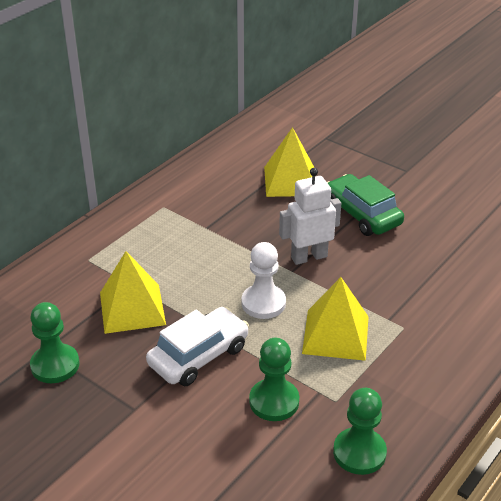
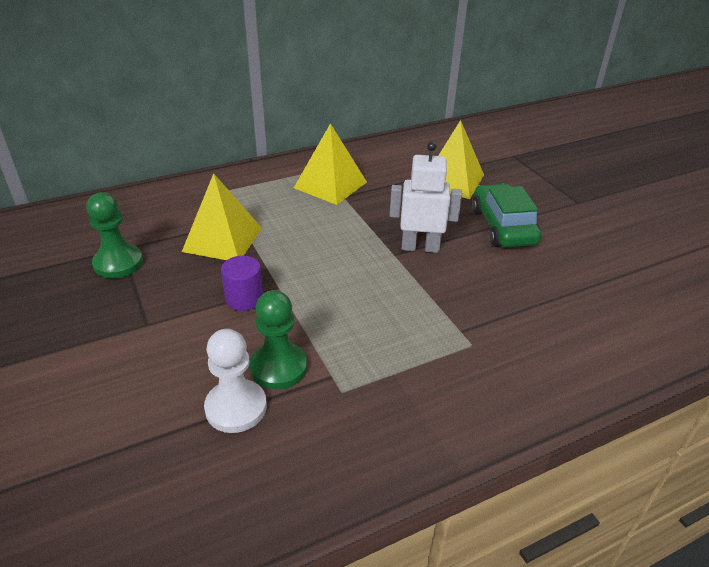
camera: 25 degrees right, 0 degrees up
(199, 356) = (244, 298): white car -> purple cylinder
(263, 303) = (343, 273): white pawn -> white pawn (236, 407)
(336, 334) = (393, 326): yellow pyramid -> yellow pyramid (330, 185)
(359, 452) = (325, 457): green pawn -> none

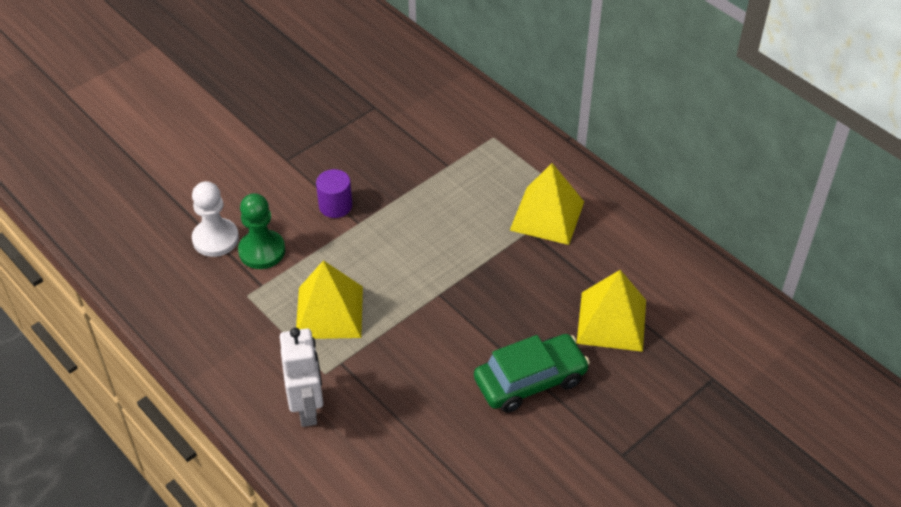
camera: 75 degrees right, 10 degrees up
(118, 263) = (353, 113): green pawn -> none
(222, 239) = (413, 165): yellow pyramid -> yellow pyramid (329, 312)
(420, 247) = (459, 313): white robot -> white robot (307, 408)

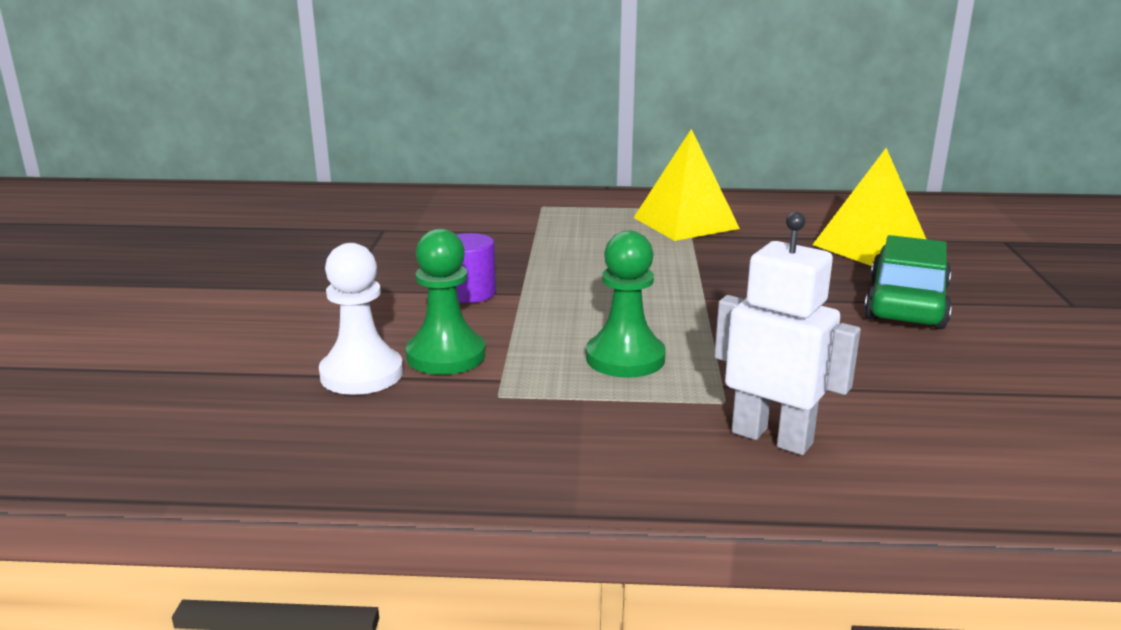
camera: 45 degrees left, 25 degrees down
(329, 312) = (625, 358): yellow pyramid -> green pawn

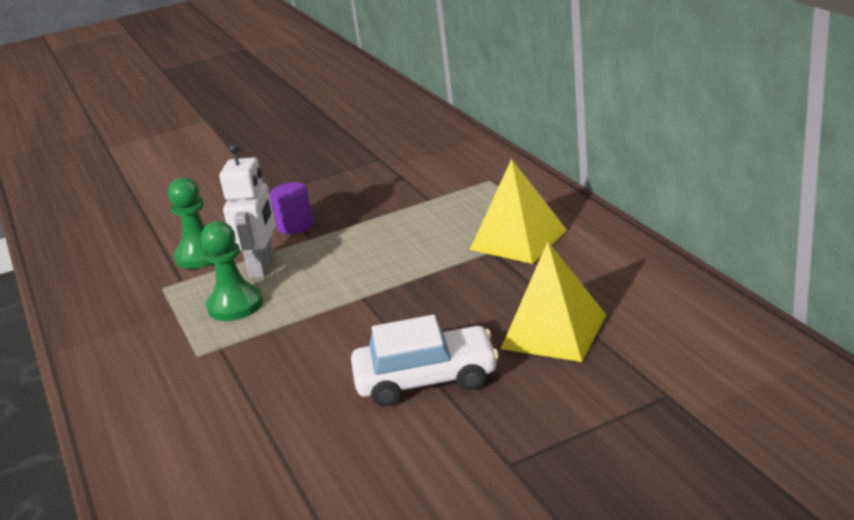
camera: 65 degrees right, 5 degrees up
(361, 374) = (162, 245): white pawn -> none
(772, 437) = (158, 384): white robot -> white robot (262, 266)
(906, 304) = (426, 379): green car -> white car

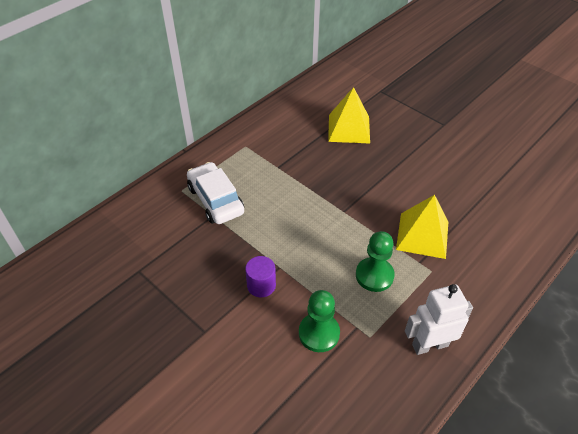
camera: 115 degrees left, 20 degrees up
(262, 266) = (324, 281): white robot -> white robot (429, 345)
(426, 379) = (404, 162): white car -> white car (215, 200)
(518, 240) = (262, 159): yellow pyramid -> yellow pyramid (422, 235)

